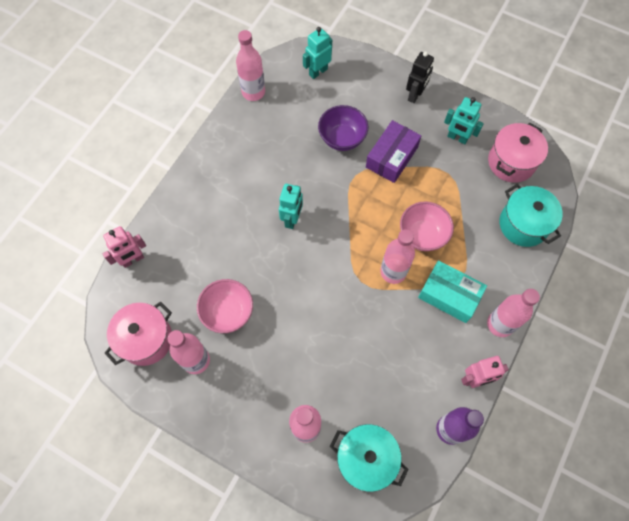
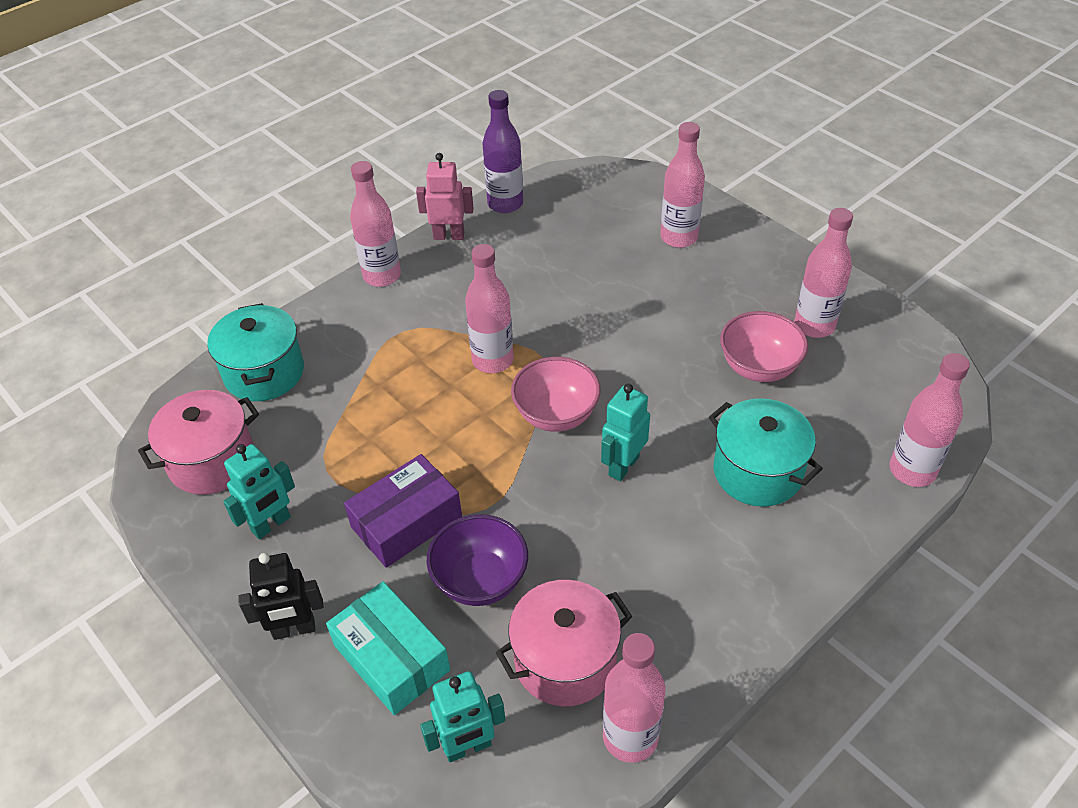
camera: 160 degrees left, 20 degrees down
(133, 260) = (912, 470): pink robot -> pink bottle
(146, 339) = (889, 363): pink pot -> pink pot (565, 660)
(366, 459) = (615, 201): turquoise pot -> turquoise pot (757, 472)
(415, 95) = (294, 629): black robot -> black robot turned 150 degrees counterclockwise
(422, 235) = (422, 395): pink bowl -> pink bowl (556, 415)
(449, 295) = (428, 318): turquoise box -> turquoise box (391, 658)
(457, 138) = (271, 524): turquoise robot -> turquoise robot turned 90 degrees clockwise

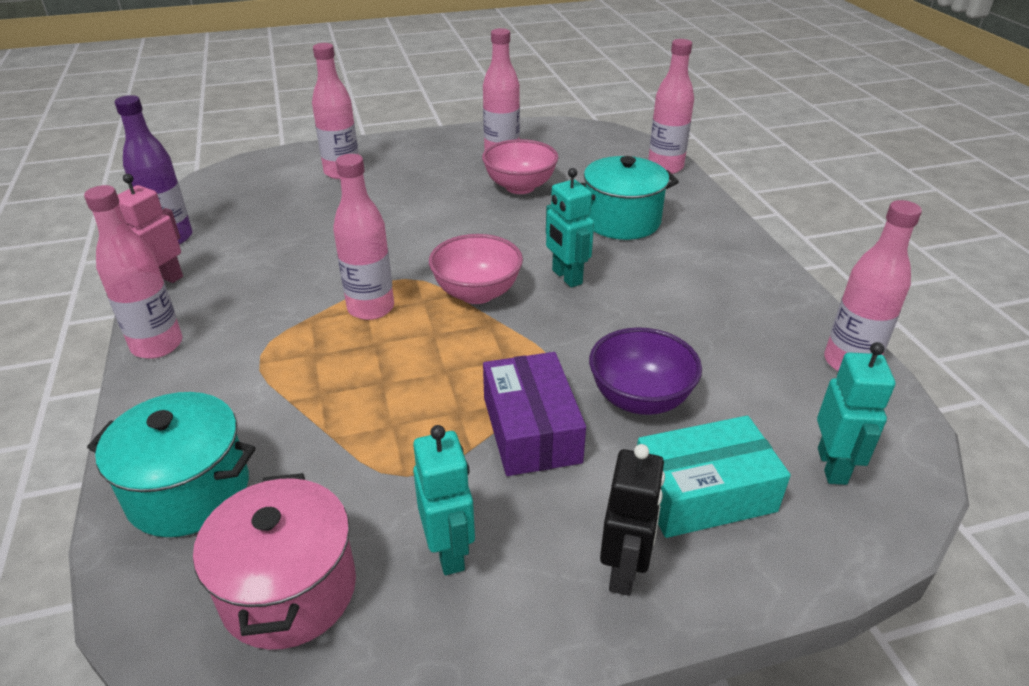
camera: 65 degrees left, 10 degrees down
(565, 660) = (758, 374): pink pot -> none

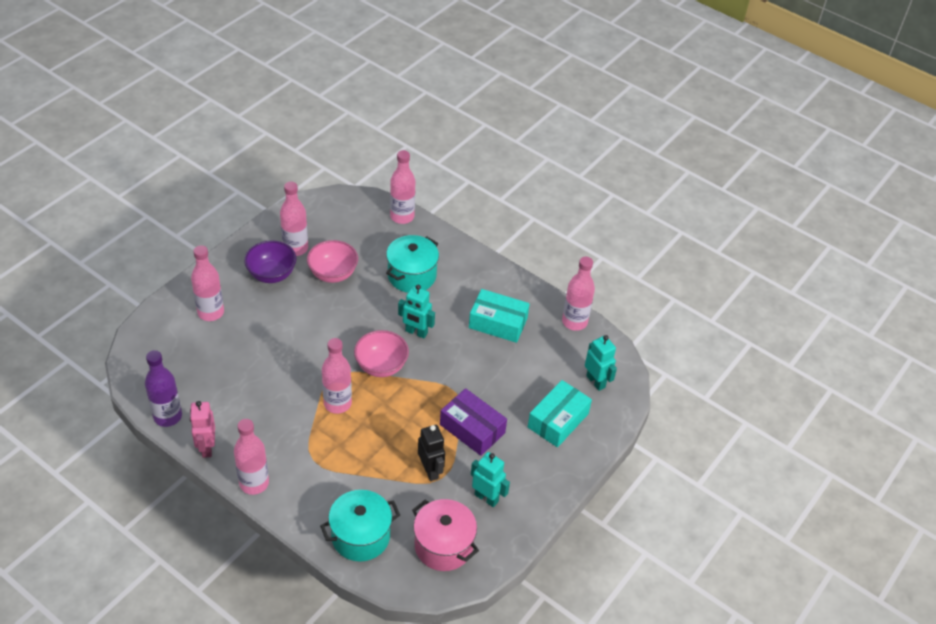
camera: 40 degrees left, 10 degrees up
(624, 571) = (552, 468): black robot -> black robot (430, 470)
(640, 399) = (504, 388): purple bowl -> purple bowl (272, 274)
(706, 313) = (498, 323): none -> turquoise box

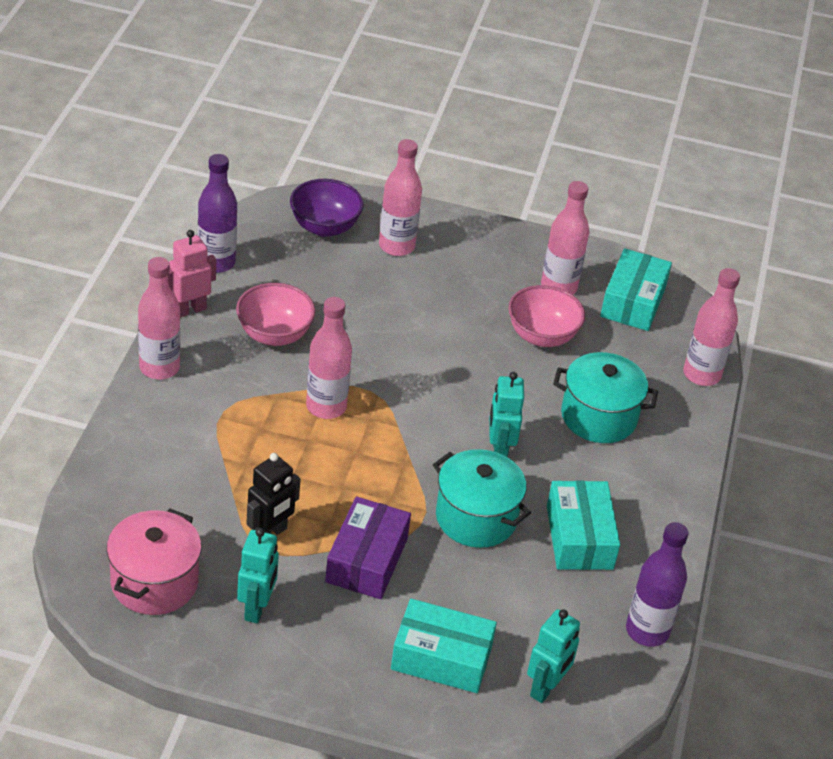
camera: 65 degrees right, 5 degrees down
(272, 274) = (497, 279): purple bowl -> purple bowl (324, 227)
(327, 220) = (633, 301): none -> turquoise box
(360, 536) = (129, 492): turquoise pot -> turquoise pot (476, 517)
(381, 366) = (415, 431): pink bowl -> pink bowl (274, 335)
(574, 322) = (647, 631): pink bottle -> purple bottle

